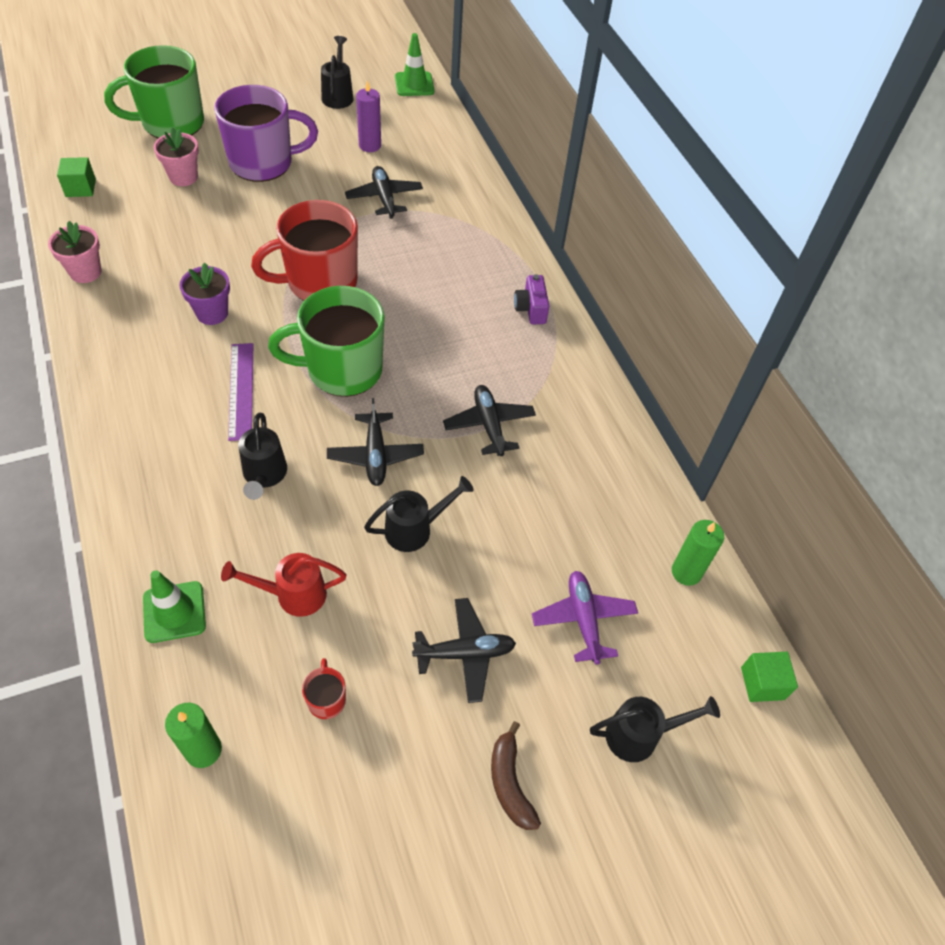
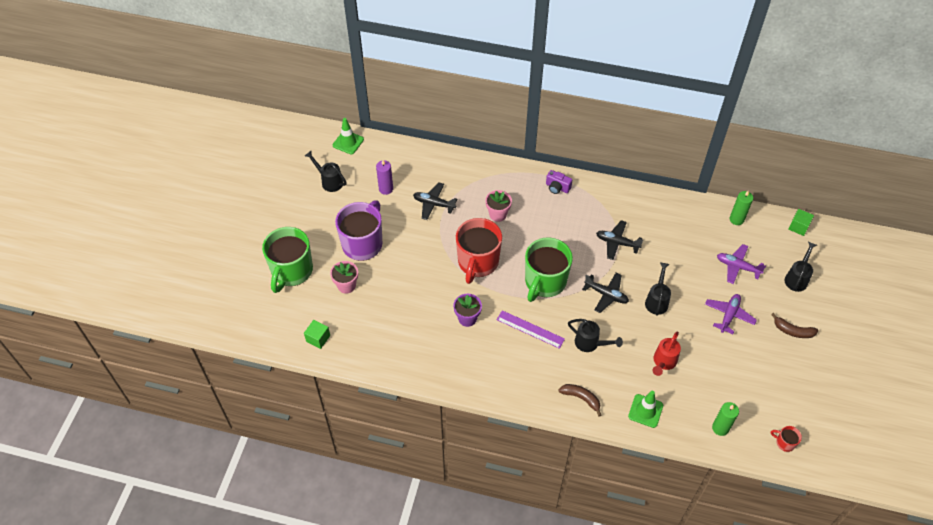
camera: 50 degrees left, 0 degrees up
(85, 272) = (394, 362): pink flower pot -> pink flower pot (498, 214)
(148, 510) = (581, 398): none -> brown banana
(326, 699) = (722, 374): red mug -> red mug (784, 443)
(465, 653) = (729, 315): black plane -> purple plane

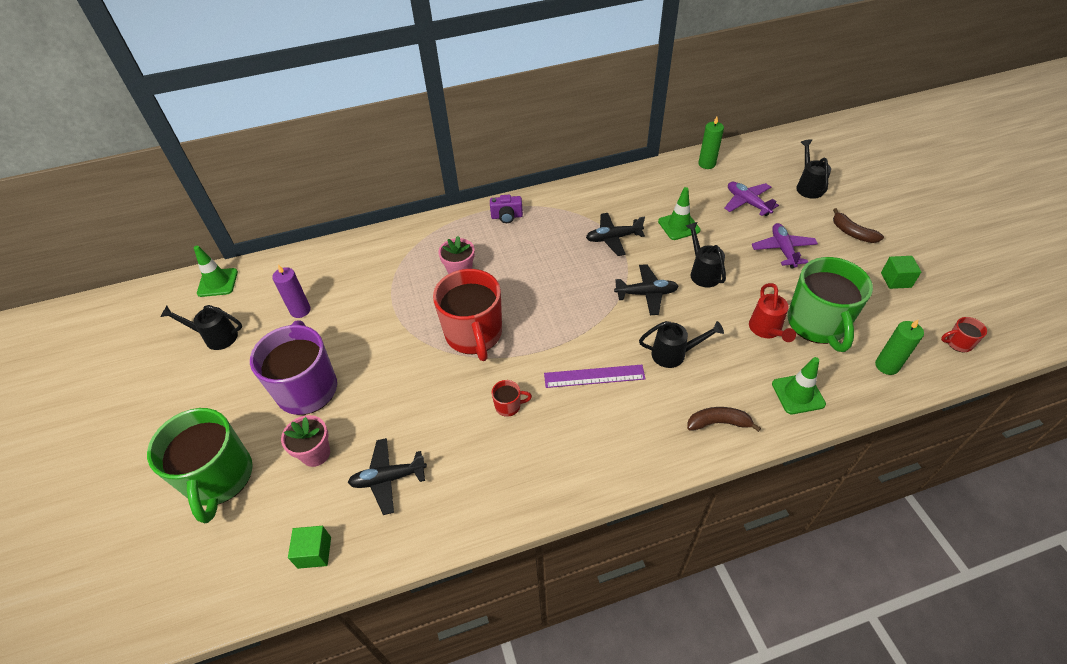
camera: 30 degrees left, 5 degrees down
(434, 204) = (374, 298): black plane -> black plane (388, 478)
(467, 318) = (508, 406): purple flower pot -> red mug
(544, 282) = (569, 315): green mug -> green mug (817, 324)
(671, 258) = (679, 226): none -> green traffic cone
(737, 267) = (747, 203): purple plane -> purple plane turned 60 degrees clockwise
(793, 331) = (852, 233): brown banana -> brown banana turned 60 degrees clockwise
(798, 227) = (765, 145): green cube -> green cube (896, 280)

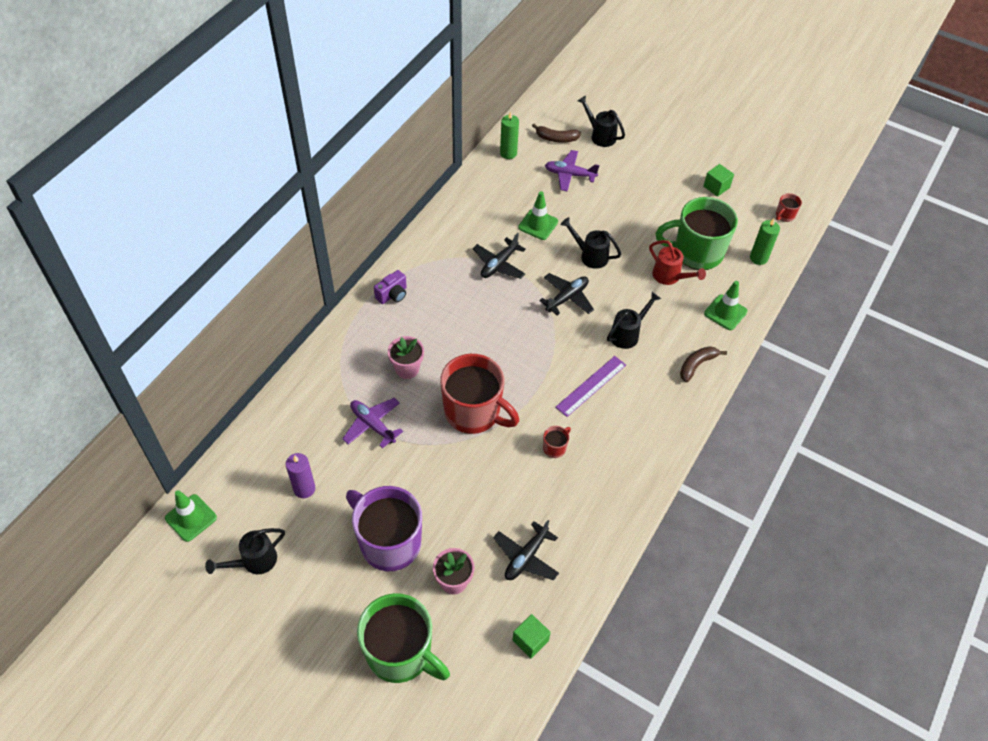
camera: 45 degrees left, 5 degrees up
(783, 249) = (627, 203): purple plane -> purple plane (372, 425)
(817, 324) = (696, 252): green mug -> green mug turned 135 degrees clockwise
(852, 233) = (661, 162): brown banana -> brown banana (556, 138)

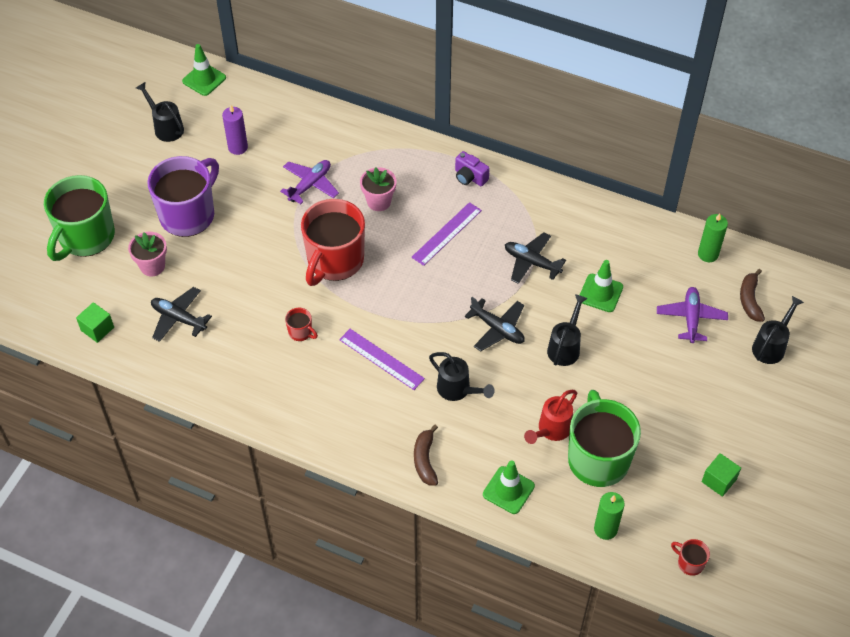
camera: 85 degrees right, 0 degrees up
(456, 320) = (446, 233): none -> purple ruler
(697, 365) = (425, 460): brown banana -> brown banana turned 135 degrees counterclockwise

